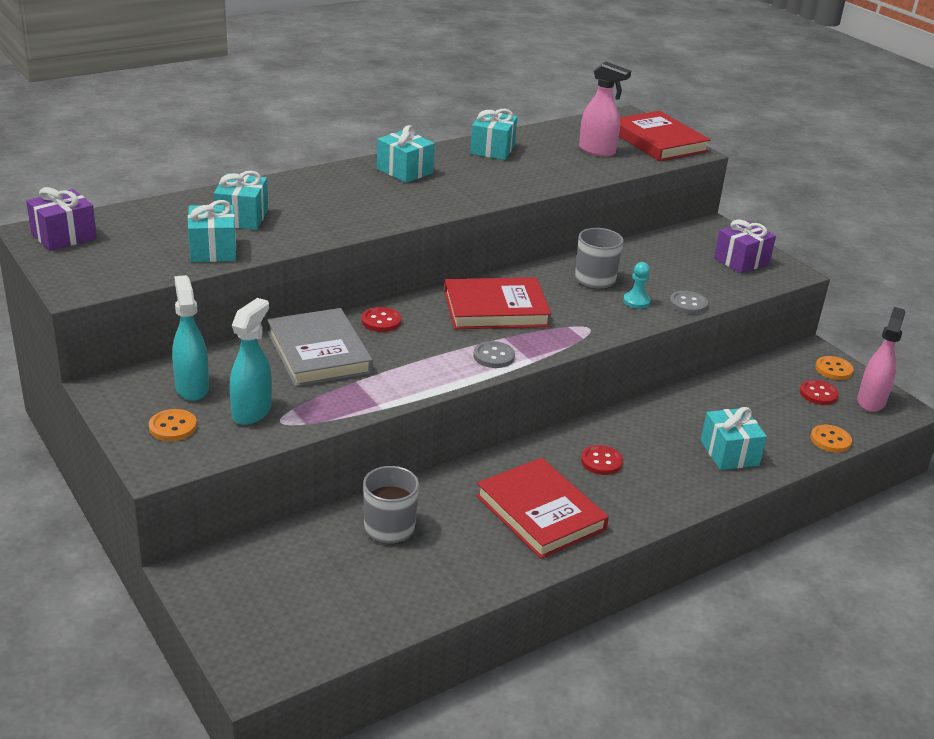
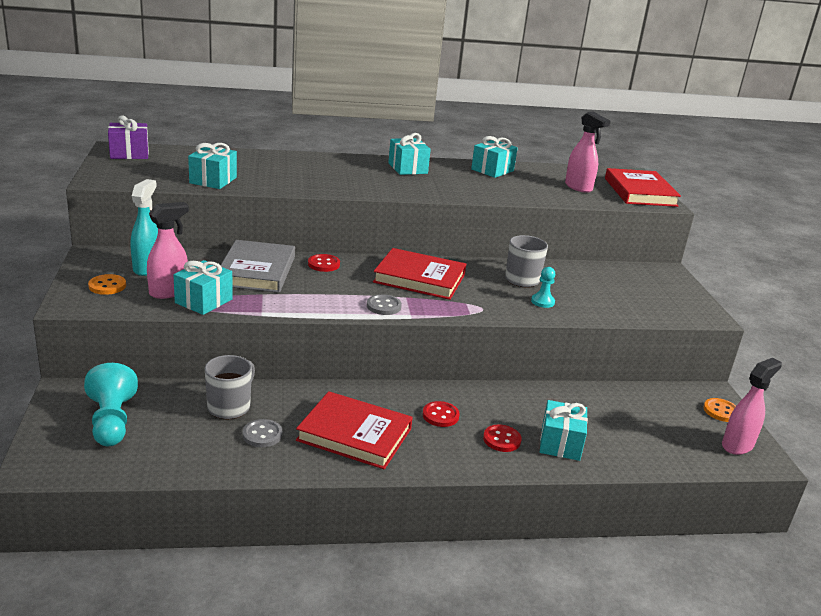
camera: 25 degrees right, 5 degrees down
(242, 217) = (256, 168): turquoise gift -> turquoise gift (203, 301)
(252, 412) = (169, 292): turquoise spray bottle -> pink spray bottle
(281, 590) = (111, 421): none -> turquoise pawn
(540, 512) = (354, 434): red book -> red book turned 60 degrees counterclockwise
(688, 304) = (587, 314): grey button -> grey button (262, 435)
(741, 261) = (668, 298): purple gift -> none
(818, 394) = (688, 425): red button -> red button (502, 439)
(830, 440) = (668, 462): orange button -> none

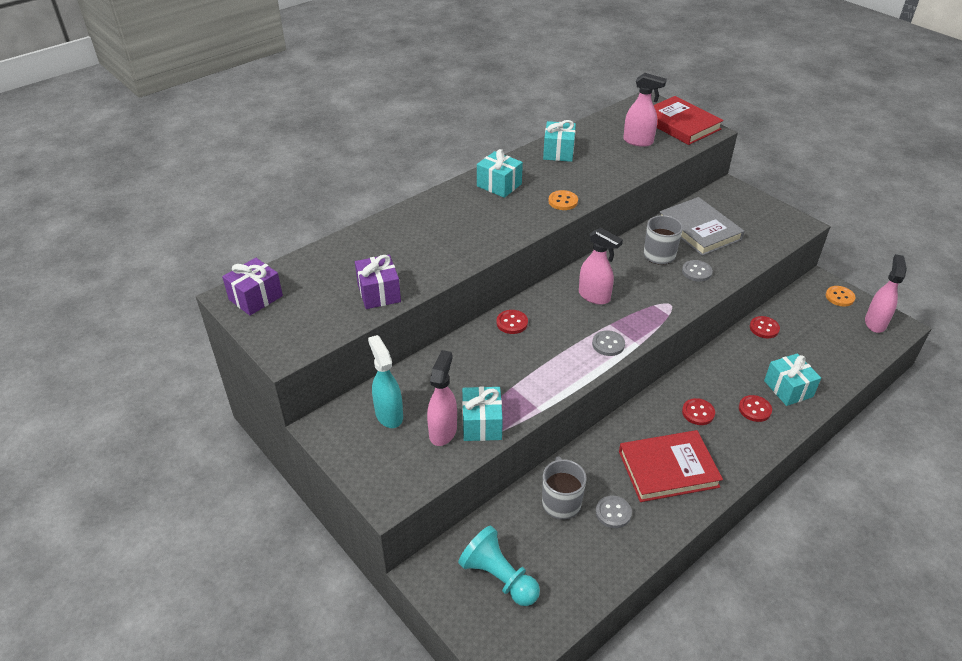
camera: 30 degrees left, 15 degrees up
(107, 286) = (387, 457): orange button -> orange button (563, 201)
(213, 180) = (379, 293): turquoise gift -> purple gift
(257, 271) = (475, 362): grey book -> grey book (699, 230)
(419, 278) = (594, 296): red book -> pink spray bottle
(542, 302) = (696, 272): turquoise pawn -> grey button
(598, 395) = (764, 328): none -> red button

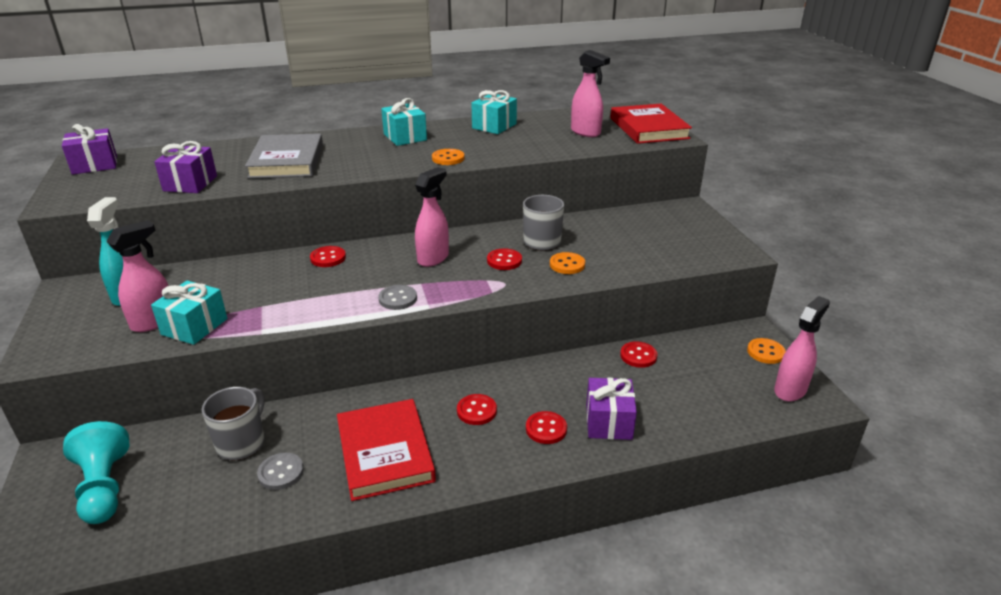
camera: 25 degrees right, 10 degrees down
(594, 296) = (433, 258): pink spray bottle -> pink spray bottle turned 120 degrees counterclockwise
(649, 282) = (504, 261): none -> red button
(668, 469) = (385, 452): red book -> red book turned 60 degrees clockwise
(696, 272) = (567, 264): grey button -> orange button
(699, 230) = (611, 232): grey book -> grey book (287, 161)
(788, 389) = (608, 422): turquoise gift -> purple gift

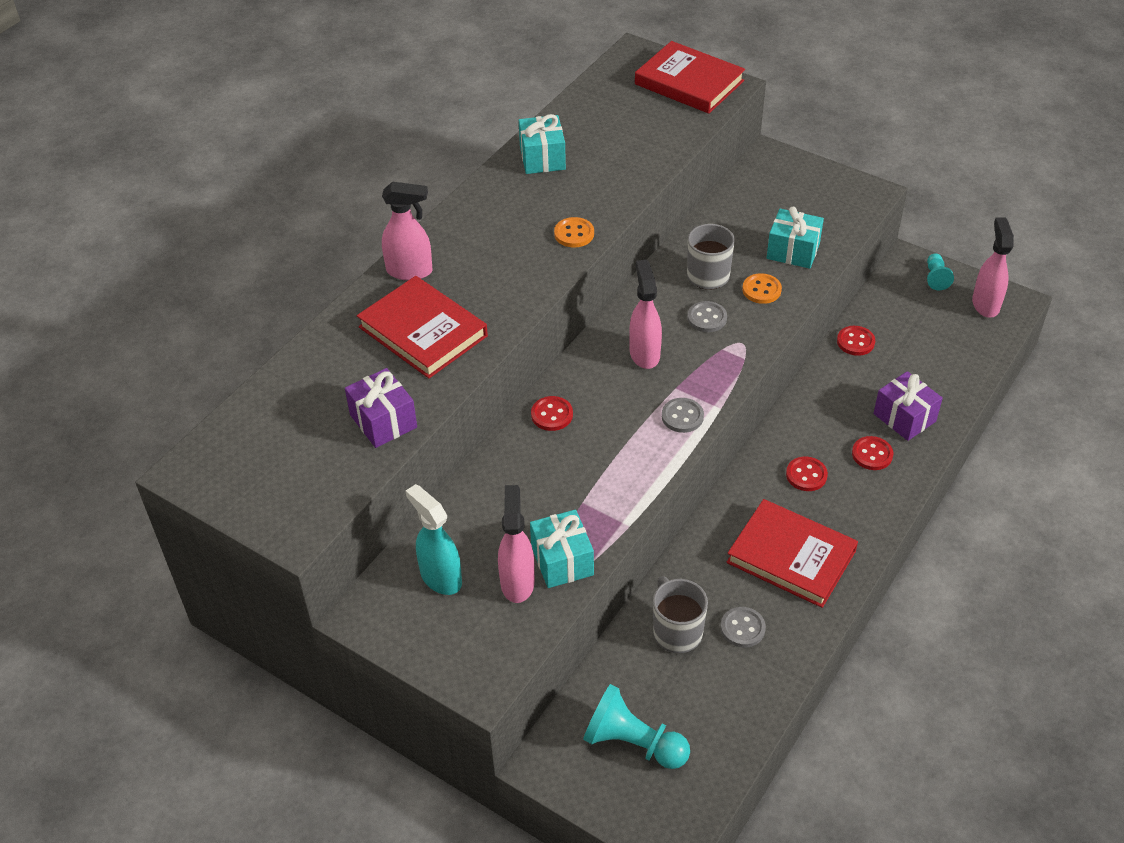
camera: 40 degrees left, 15 degrees up
(95, 165) = (220, 465): purple gift -> none
(287, 161) = (423, 331): grey book -> red book
(405, 137) = (481, 226): turquoise gift -> turquoise gift (793, 251)
(504, 261) = (707, 318): red button -> grey button
(586, 132) = (642, 121): pink spray bottle -> pink spray bottle (410, 271)
(765, 352) = (936, 277): orange button -> turquoise pawn

